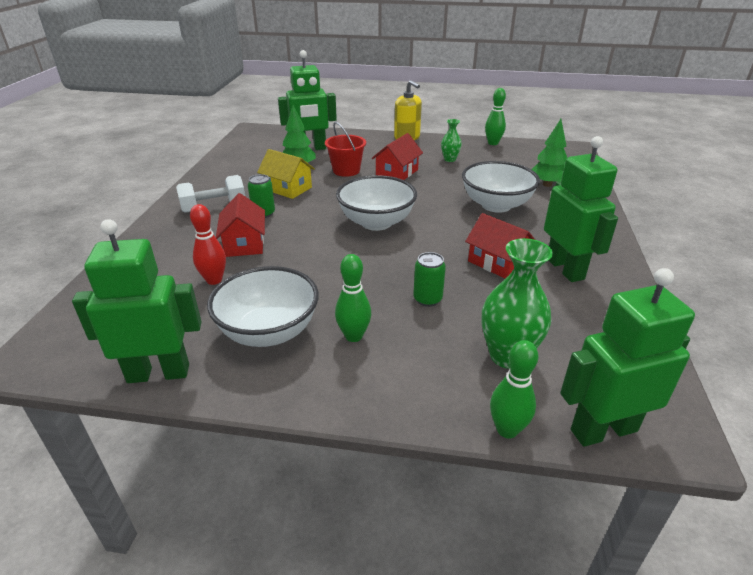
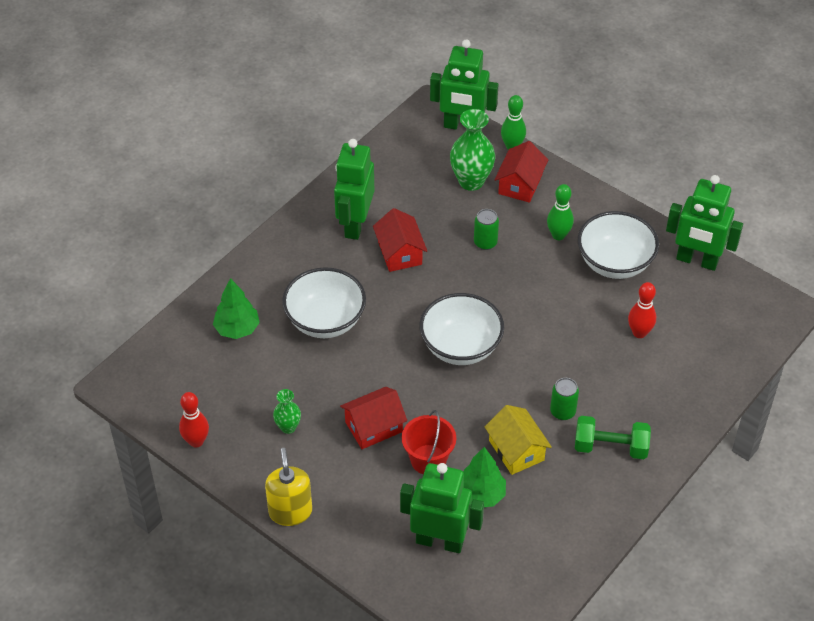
camera: 150 degrees left, 15 degrees up
(214, 207) = (610, 447): white dumbbell -> green dumbbell
(244, 243) = (598, 370): red house -> red house (520, 184)
(493, 143) = (196, 441): green bowling pin -> red bowling pin

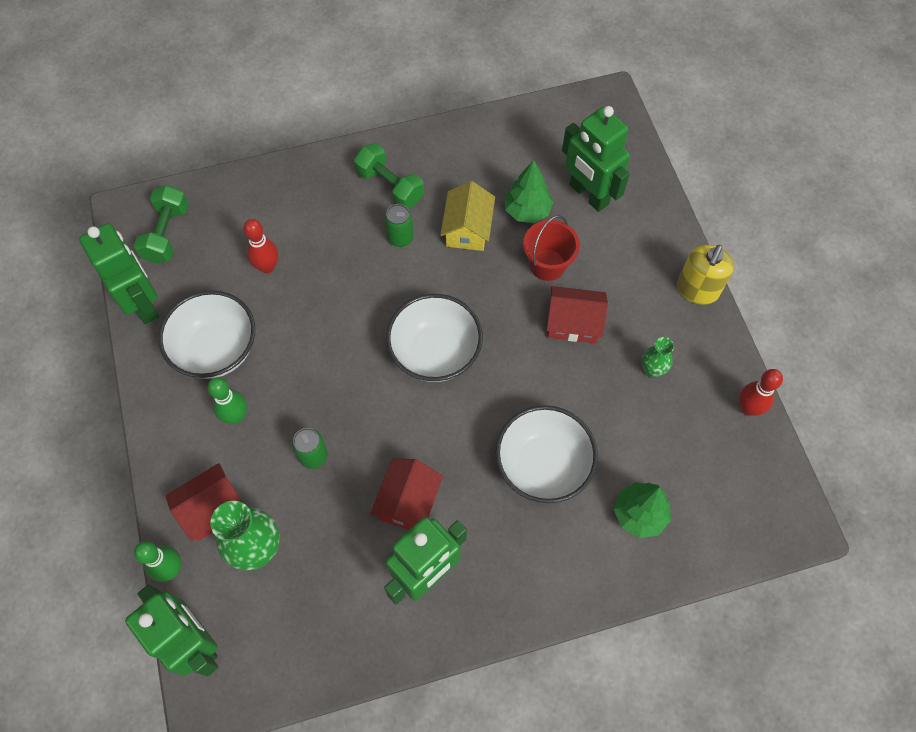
camera: 145 degrees left, 15 degrees up
(737, 311) = (167, 234): none -> green dumbbell

